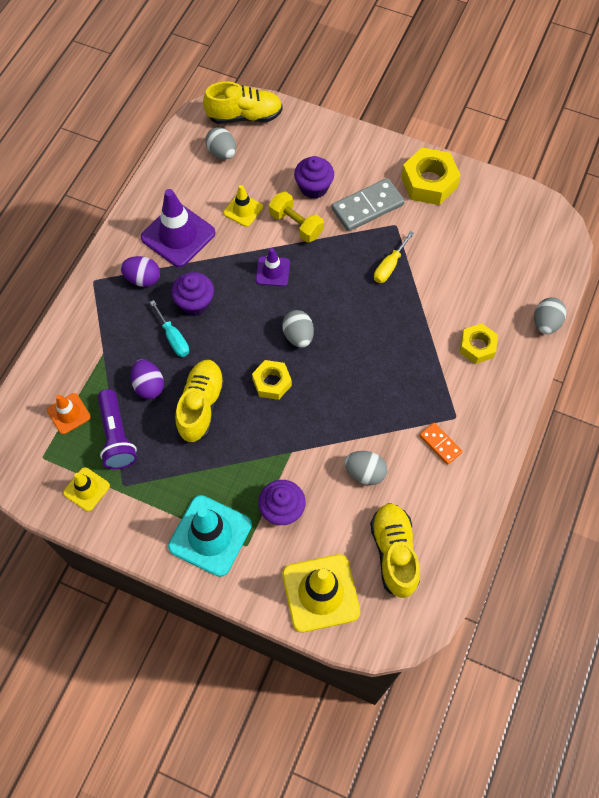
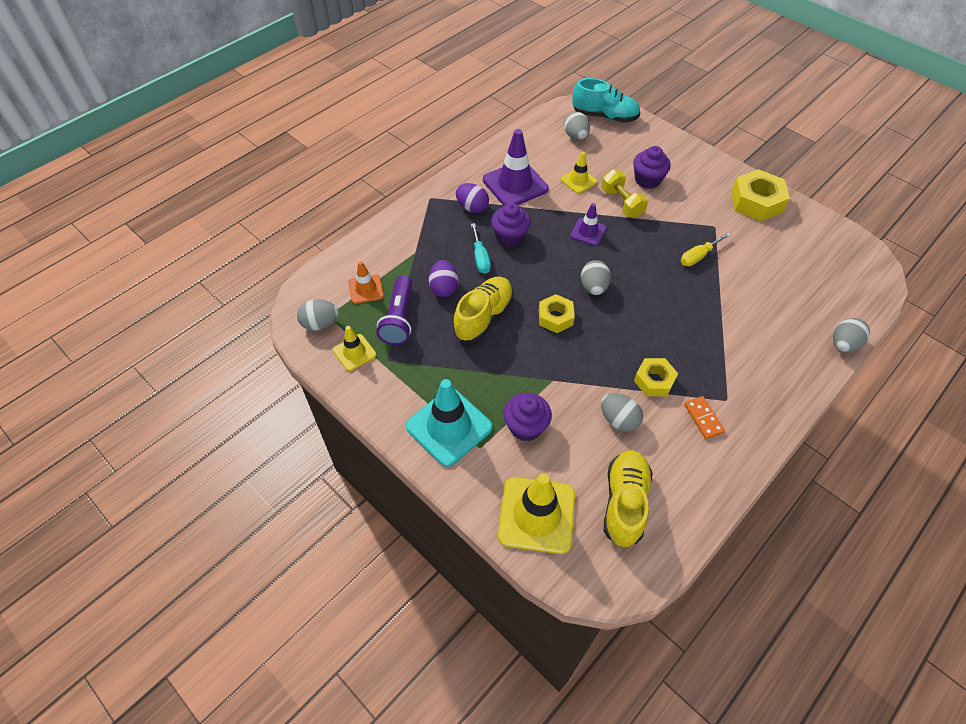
camera: 20 degrees right, 10 degrees down
(38, 469) = (320, 324): none -> grey egg
(244, 116) = (604, 116): yellow shoe -> turquoise shoe
(367, 207) = (692, 206): grey domino -> none
(477, 346) = (766, 345): yellow nut -> yellow nut (654, 381)

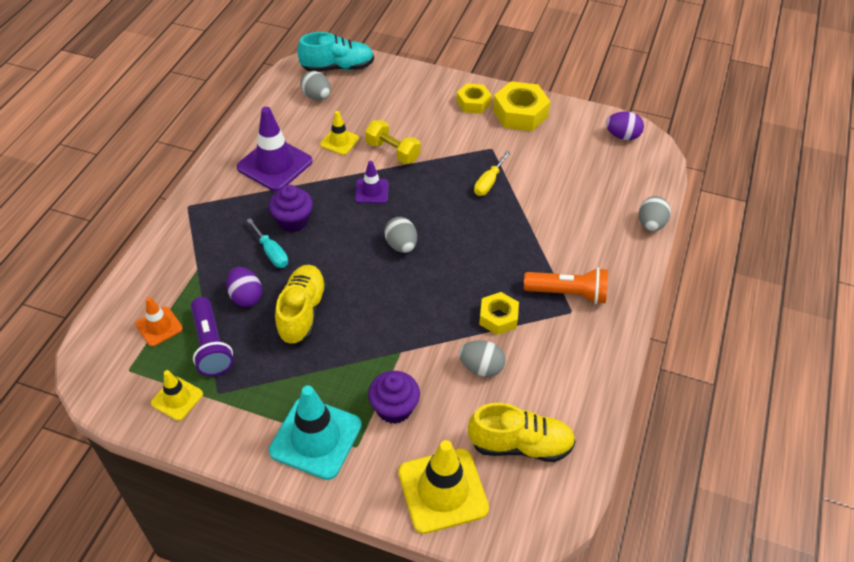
camera: 25 degrees left, 5 degrees down
(320, 324) = (123, 381): grey egg -> none
(472, 207) = (239, 202): purple egg -> purple egg (622, 136)
(555, 317) = (376, 288): yellow nut -> yellow nut (473, 103)
(624, 503) = (520, 445): yellow shoe -> yellow shoe turned 105 degrees clockwise
(647, 180) = (408, 121): purple cupcake -> none
(703, 418) = (558, 337): orange domino -> none
(730, 382) = (568, 293): none -> orange flashlight

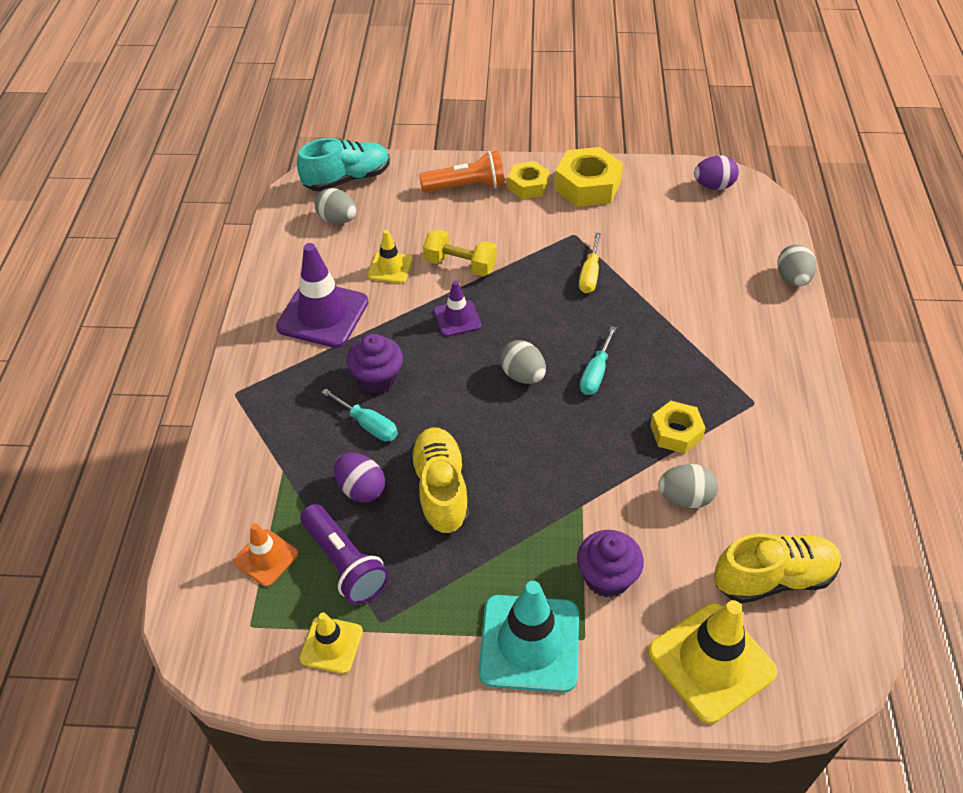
camera: 15 degrees left, 0 degrees up
(457, 258) = (595, 373): none -> turquoise screwdriver
(568, 293) = (741, 382): orange flashlight -> orange flashlight (466, 187)

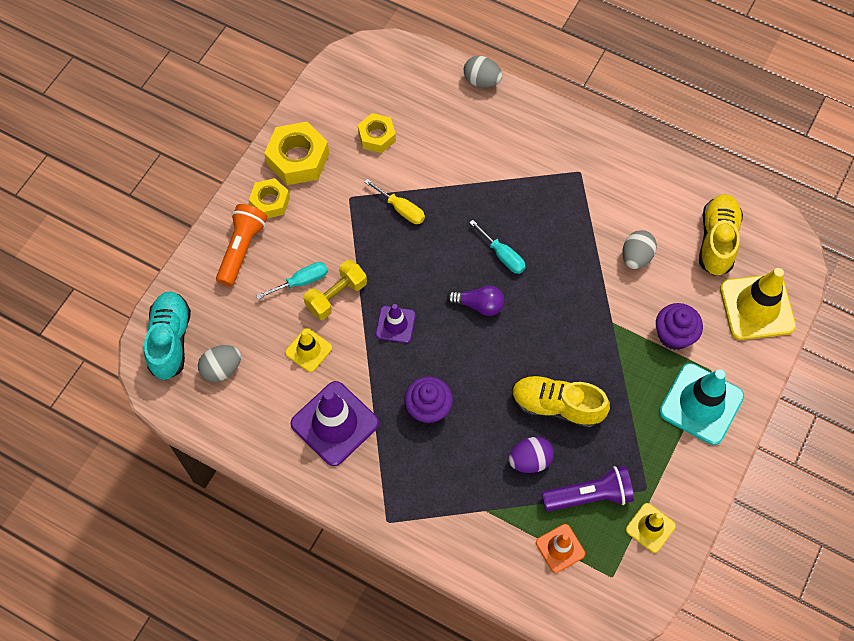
camera: 65 degrees left, 15 degrees up
(368, 425) = (472, 432): turquoise screwdriver -> turquoise screwdriver (301, 281)
(523, 375) = (479, 305): grey egg -> purple light bulb
(676, 432) = (580, 233): yellow nut -> yellow nut (377, 136)
(713, 186) = (353, 72): purple egg -> none

